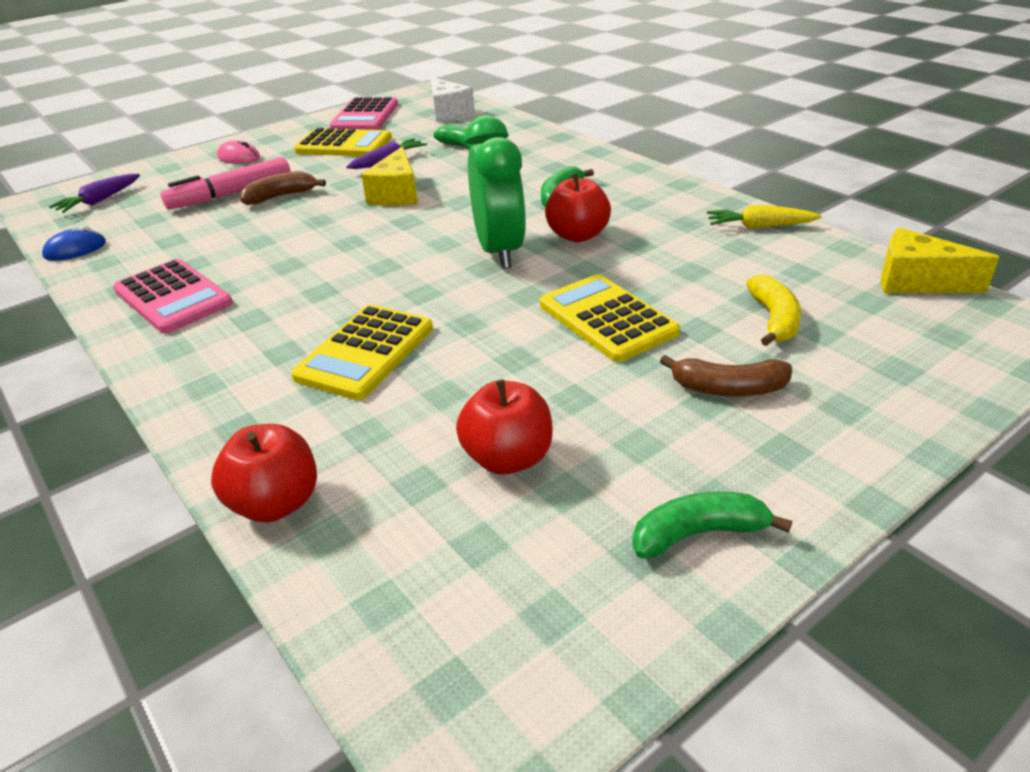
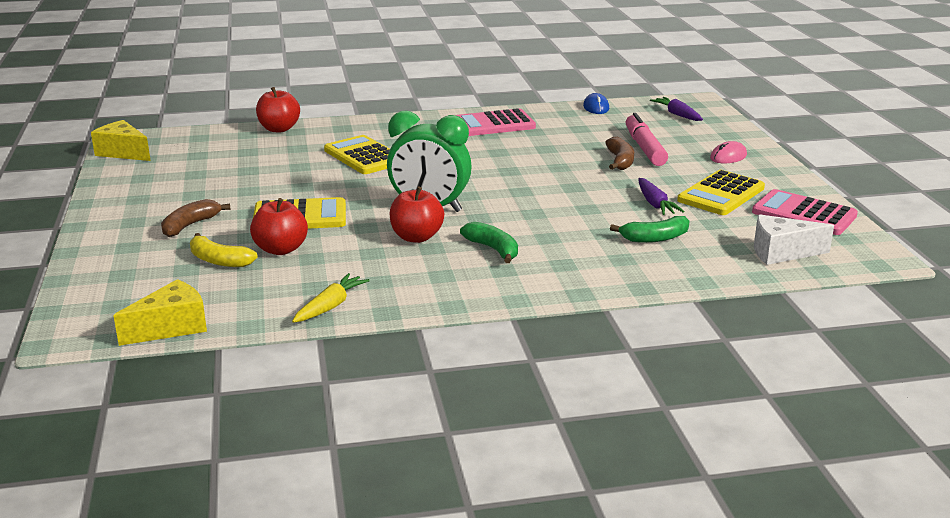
camera: 115 degrees right, 10 degrees down
(396, 194) = (576, 196): yellow cheese -> yellow cheese (123, 152)
(508, 458) = (232, 168): red apple -> red apple (281, 249)
(698, 533) = (129, 189): green banana -> none

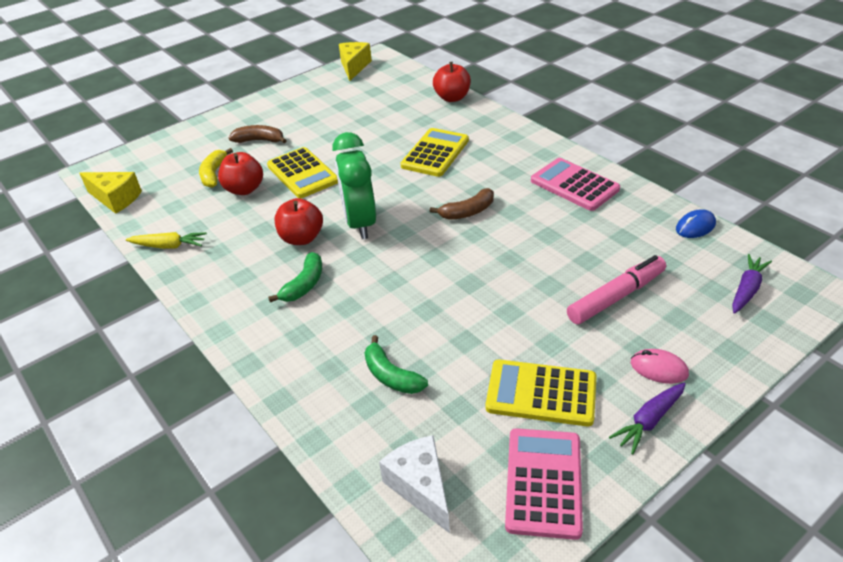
camera: 65 degrees right, 15 degrees up
(620, 161) = (563, 292): brown banana -> brown banana (468, 212)
(655, 204) = (474, 350): purple carrot -> purple carrot (649, 421)

